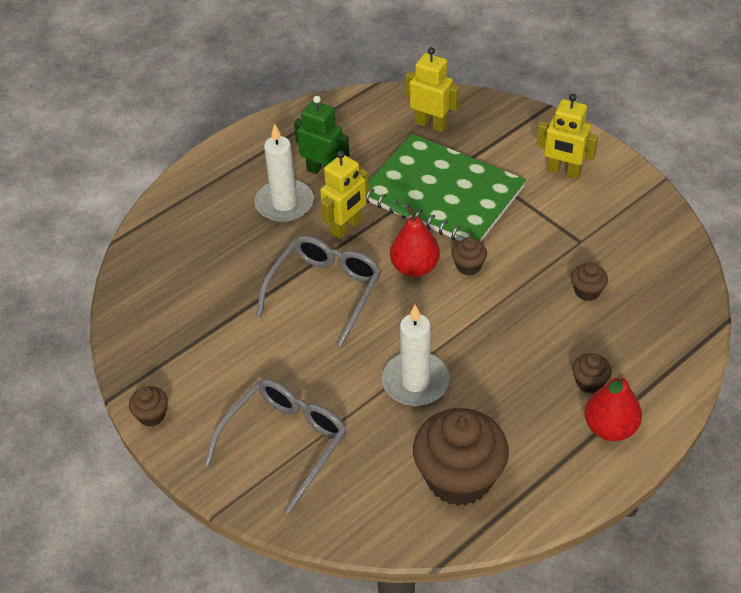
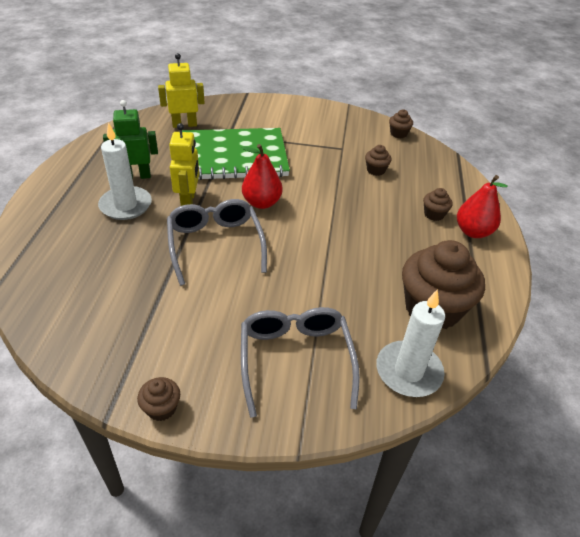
camera: 45 degrees left, 5 degrees down
(415, 382) = (338, 267): white candle -> white candle (408, 371)
(468, 266) = (294, 187): brown cupcake -> brown cupcake (398, 134)
(563, 172) = (292, 120): yellow robot -> none

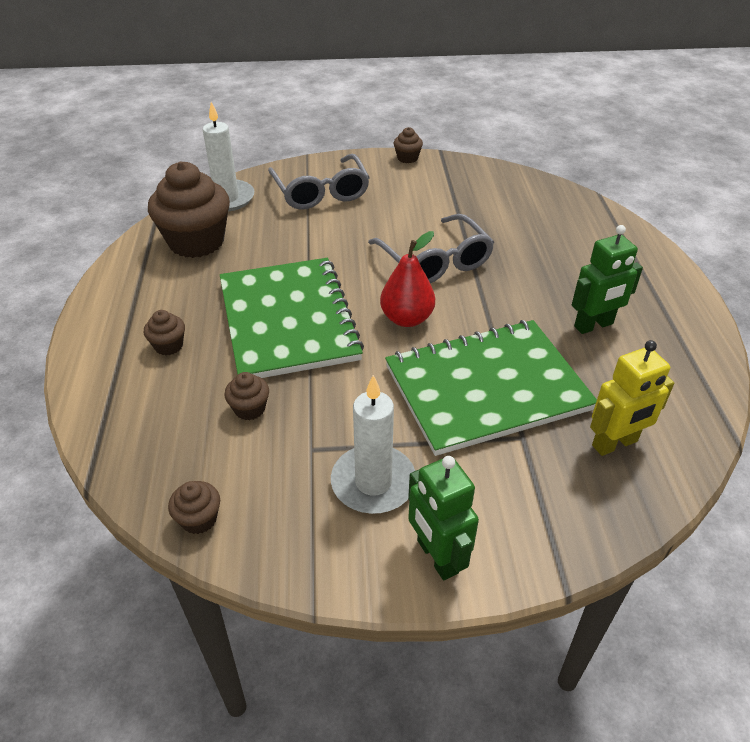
camera: 170 degrees right, 0 degrees up
(126, 205) = (567, 285): white candle -> white candle (373, 482)
(188, 200) = (500, 304): yellow robot -> none
(294, 107) = (437, 557): none -> green robot
(348, 217) = (288, 320): none -> green notebook
(473, 232) = (121, 330): red pear -> none

